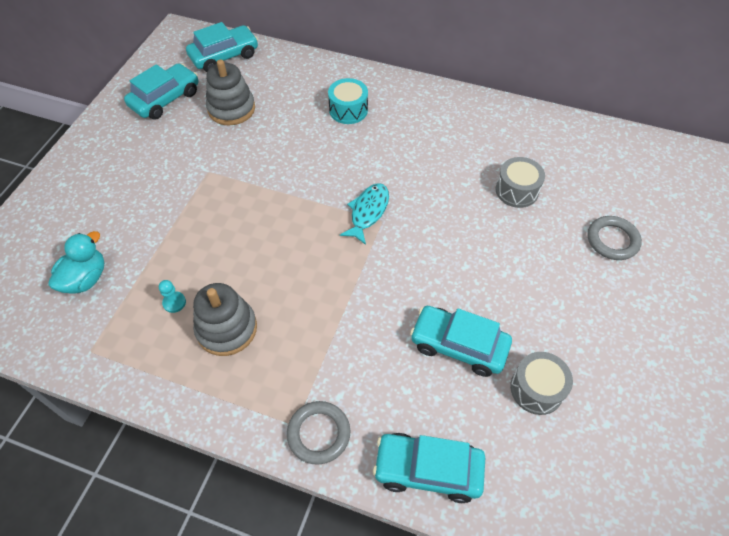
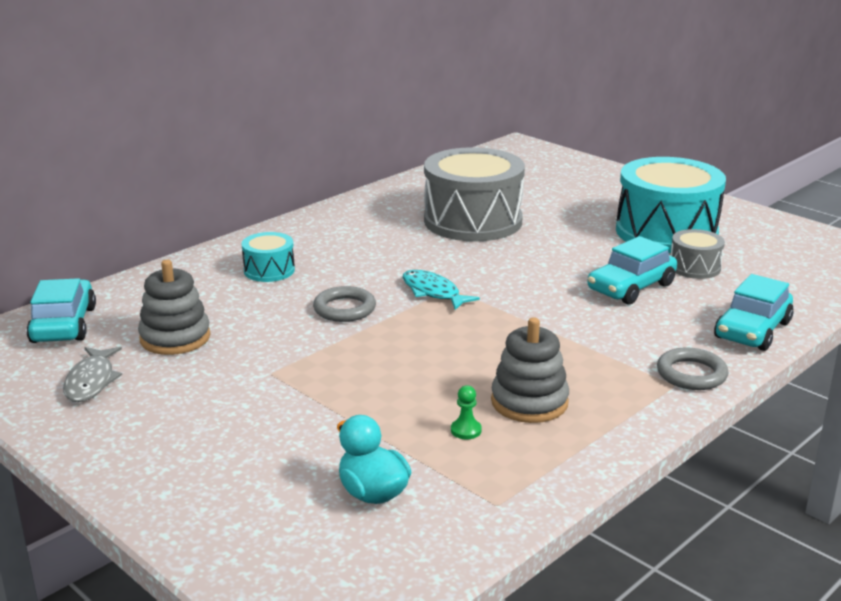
camera: 65 degrees left, 30 degrees down
(165, 99) = (91, 381): turquoise car -> grey fish
(174, 302) = (466, 430): turquoise pawn -> green pawn
(516, 190) = (473, 221): grey drum -> grey drum, size x2.13
(604, 344) = (666, 232): none -> turquoise drum
(612, 240) = (563, 201): grey ring -> grey ring (344, 309)

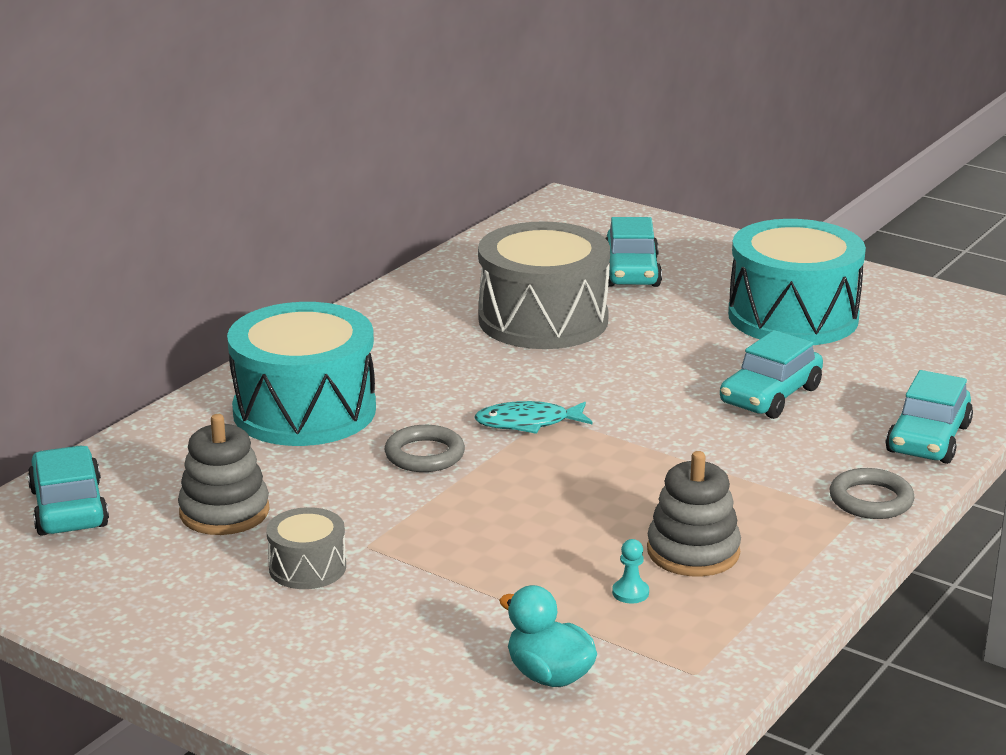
camera: 10 degrees left, 0 degrees up
(91, 381) = (145, 578): grey fish -> none
(269, 270) = (304, 411): turquoise drum -> turquoise drum, size x2.13
(433, 292) = (528, 423): turquoise fish -> turquoise fish turned 45 degrees counterclockwise
(466, 430) = (630, 593): green pawn -> turquoise pawn
(551, 193) = (631, 272): none -> turquoise car
(694, 267) = (840, 362): grey drum -> grey drum (307, 567)

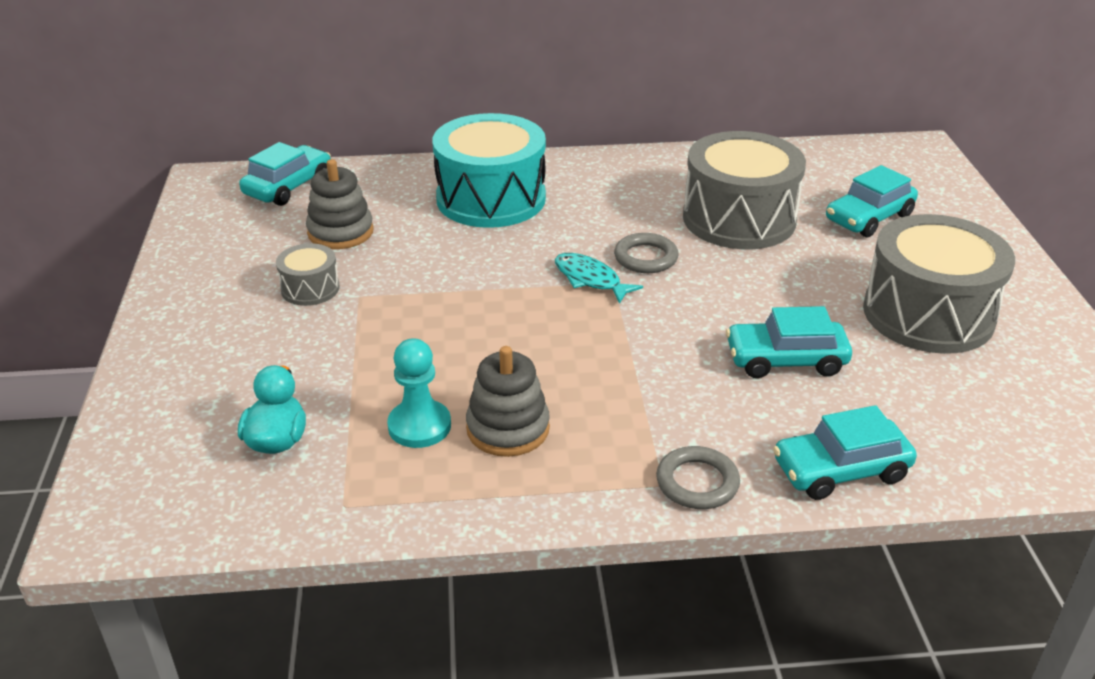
camera: 50 degrees right, 10 degrees up
(424, 455) = (495, 262): grey ring -> grey ring (646, 258)
(630, 593) = (419, 426): turquoise pawn -> turquoise pawn, size x1.99
(793, 317) = (928, 314): turquoise drum -> grey drum

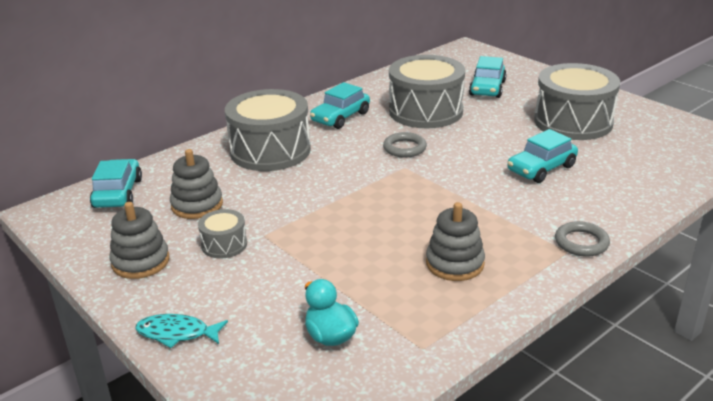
camera: 35 degrees left, 5 degrees down
(218, 271) = (140, 262): none -> grey stacking toy
(419, 426) = (404, 286): turquoise pawn -> none
(491, 199) = (270, 151): turquoise drum -> grey drum
(590, 279) = (390, 170): turquoise fish -> turquoise fish (177, 333)
(840, 470) = (632, 206): turquoise car -> turquoise car (340, 117)

